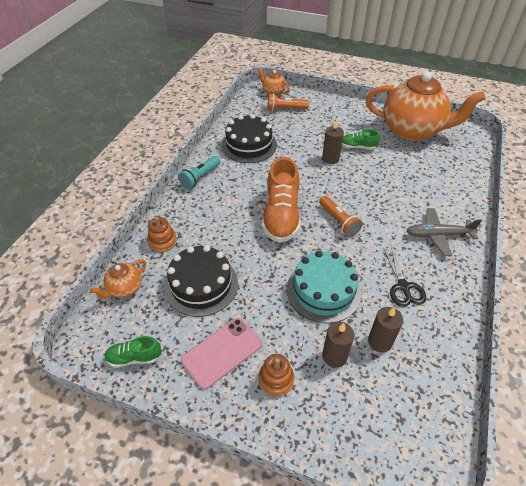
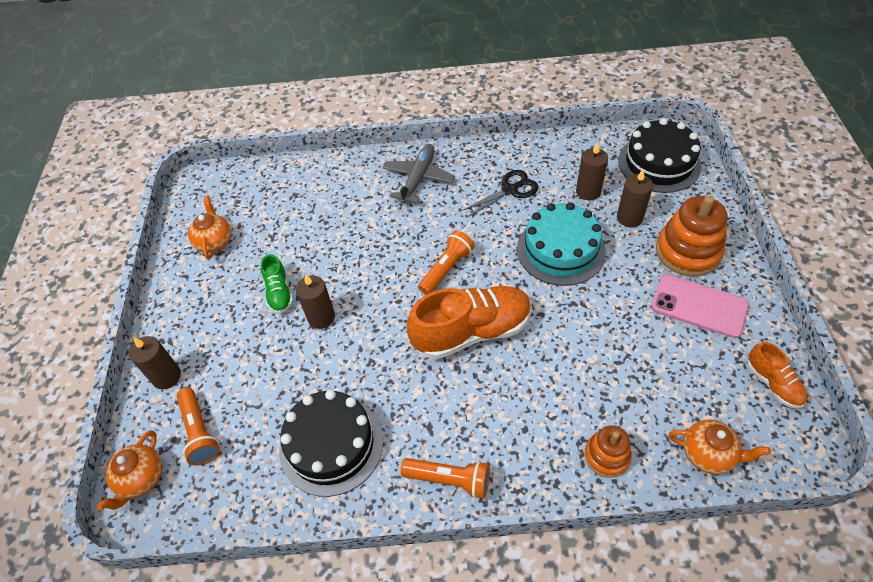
camera: 110 degrees left, 5 degrees up
(134, 357) = (773, 383): green shoe -> orange shoe
(200, 177) = (449, 480): turquoise flashlight -> orange flashlight
(201, 285) = (637, 368): black cake -> black cake (659, 163)
(276, 379) = (687, 251): orange stacking toy -> orange stacking toy, size x1.71
(323, 104) = (166, 376): none -> brown candle
(412, 131) = (214, 242): orange teapot -> orange teapot, size x0.42
(438, 235) = (418, 178): grey plane -> grey plane turned 135 degrees counterclockwise

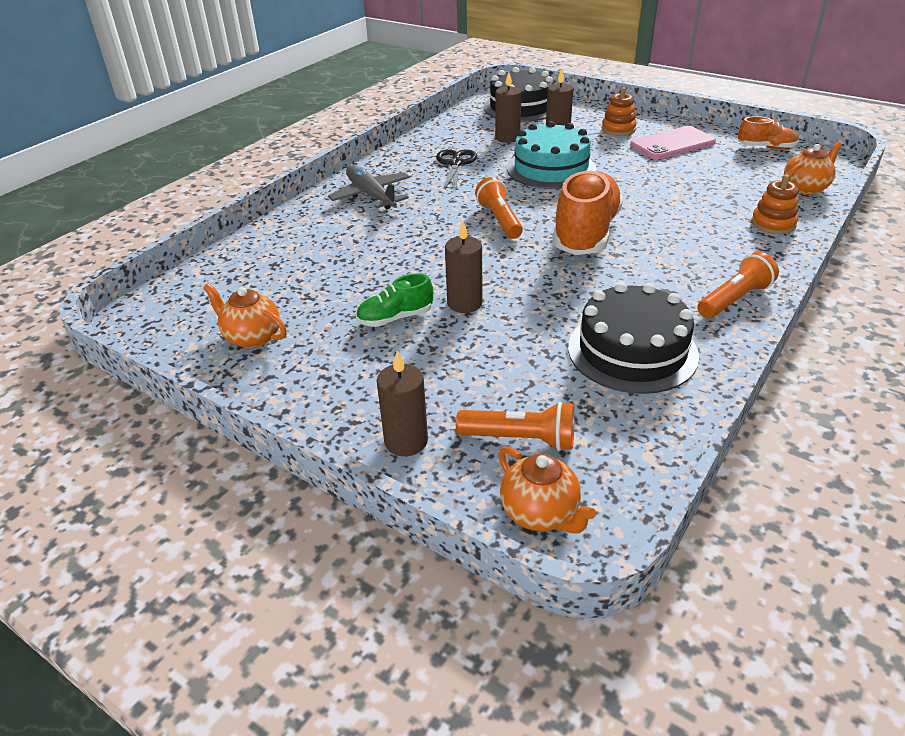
camera: 55 degrees left, 15 degrees down
(279, 293) = (395, 318): green shoe -> green shoe turned 135 degrees clockwise
(687, 251) = (618, 129): orange stacking toy -> orange stacking toy, size x0.59

